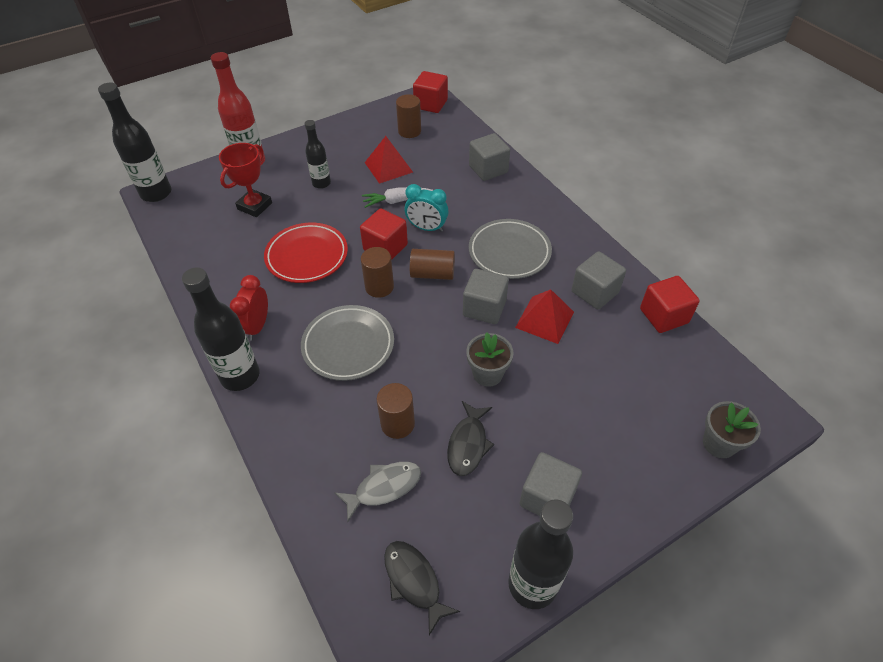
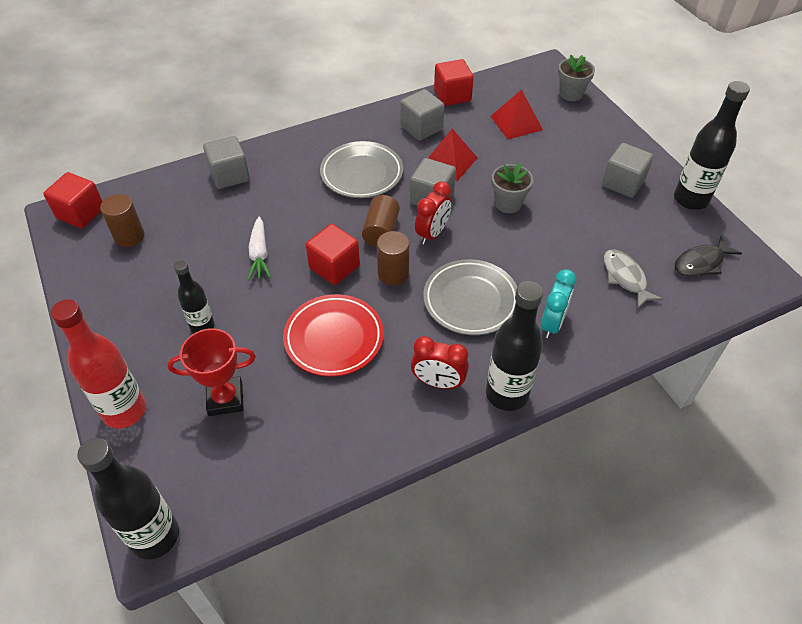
camera: 85 degrees left, 0 degrees up
(254, 206) = (225, 399): red trophy -> red trophy turned 45 degrees counterclockwise
(388, 167) = (194, 259): red pyramid -> red pyramid (516, 123)
(397, 424) = (562, 266): brown cylinder -> none
(427, 228) = (312, 231): turquoise clock -> turquoise clock (552, 324)
(434, 311) = (432, 233): none -> red clock
(468, 444) = (579, 222): black fish -> none

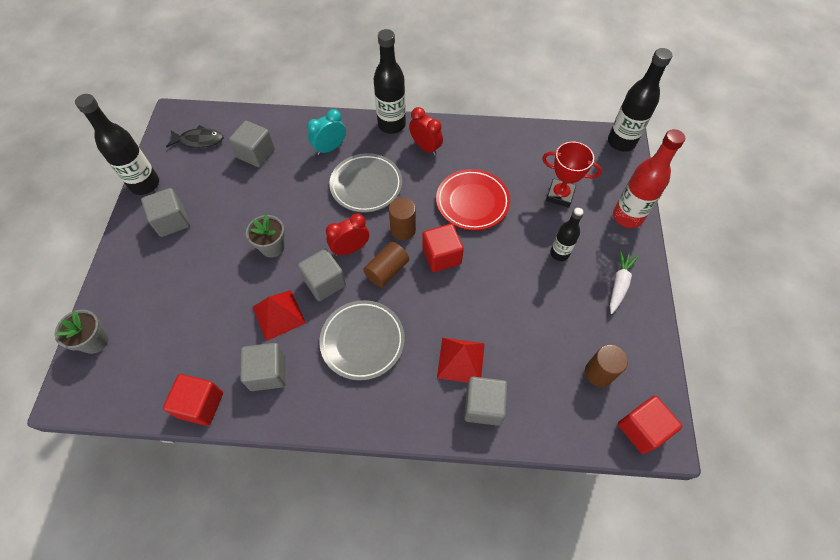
camera: 150 degrees left, 10 degrees up
(259, 254) = (493, 296): white carrot -> white carrot (619, 284)
(516, 123) = (181, 330): red pyramid -> red pyramid (460, 360)
(625, 278) = (256, 153): grey fish -> grey cube

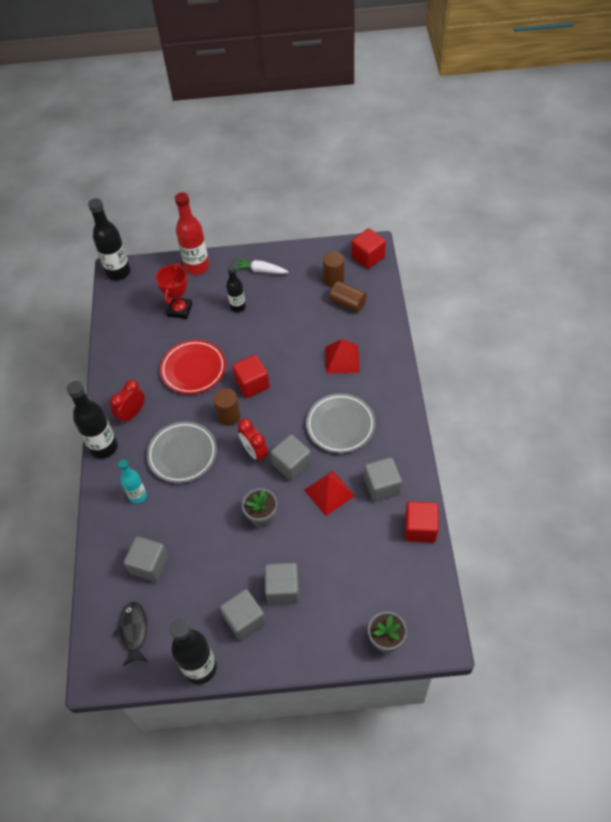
camera: 95 degrees left, 5 degrees down
(330, 148) = (138, 496): turquoise clock -> turquoise bottle
(387, 270) = (272, 420): brown cylinder -> brown cylinder (348, 303)
(483, 406) = (373, 341): grey cube -> grey cube (283, 589)

